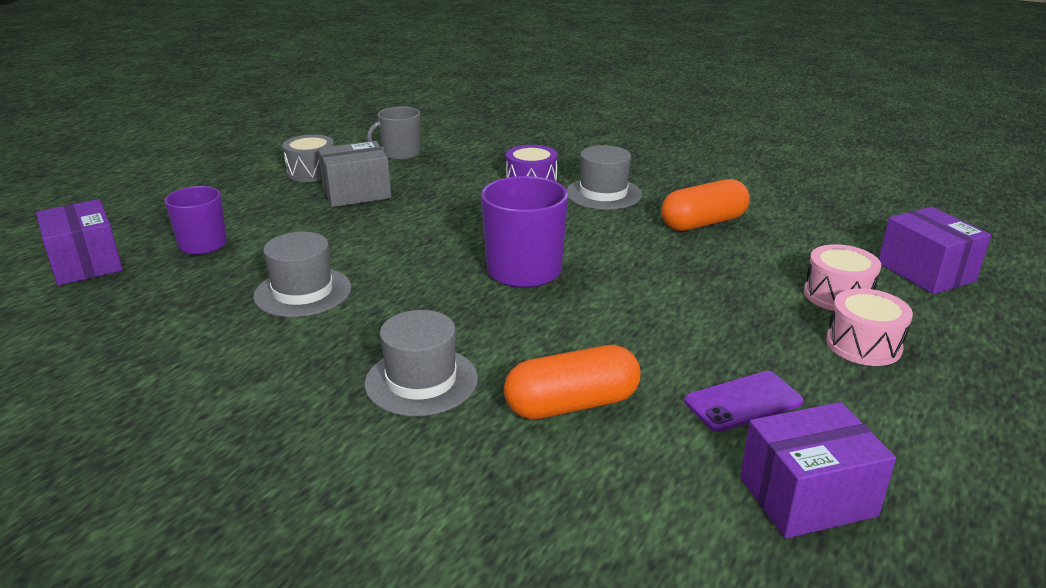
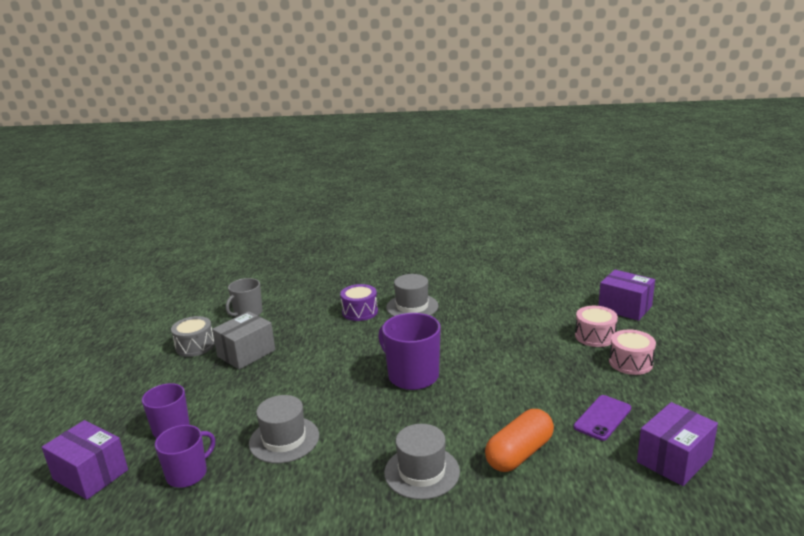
camera: 25 degrees left, 5 degrees down
(171, 293) = (188, 474): none -> purple mug
(703, 223) = (488, 310): orange capsule -> none

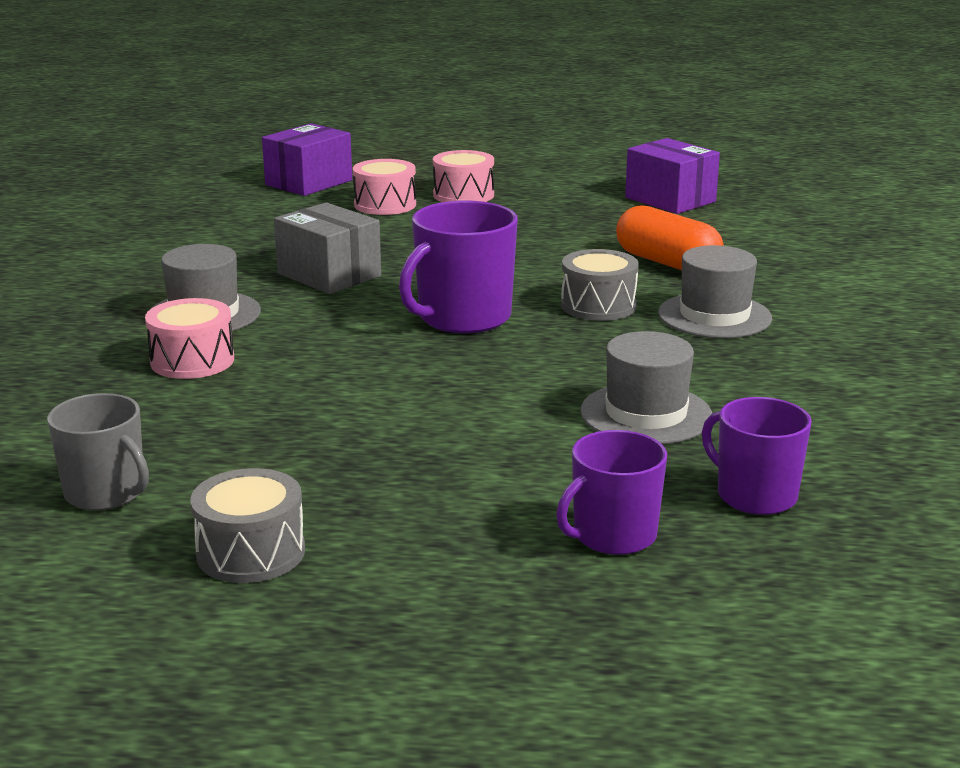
camera: 90 degrees left, 0 degrees up
(90, 474) = (780, 611): purple box -> none
(246, 353) = (321, 476): grey box -> grey box (329, 275)
(360, 312) = (192, 361): purple drum -> pink drum
(435, 422) = (598, 306): none -> grey drum
(602, 418) = (590, 219): purple phone -> none

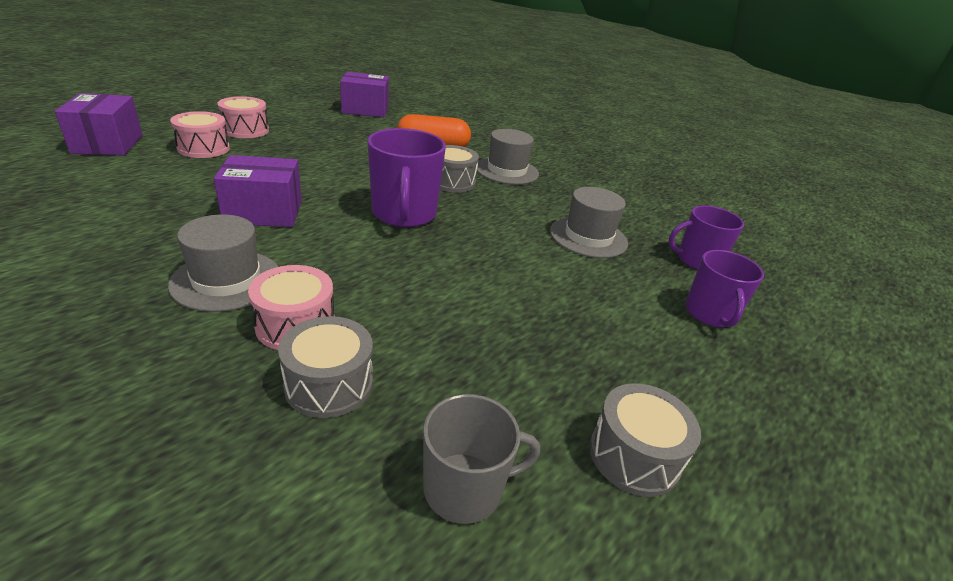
camera: 55 degrees left, 10 degrees up
(143, 403) = (329, 384): none -> grey drum
(329, 275) = (264, 212): grey box -> purple box

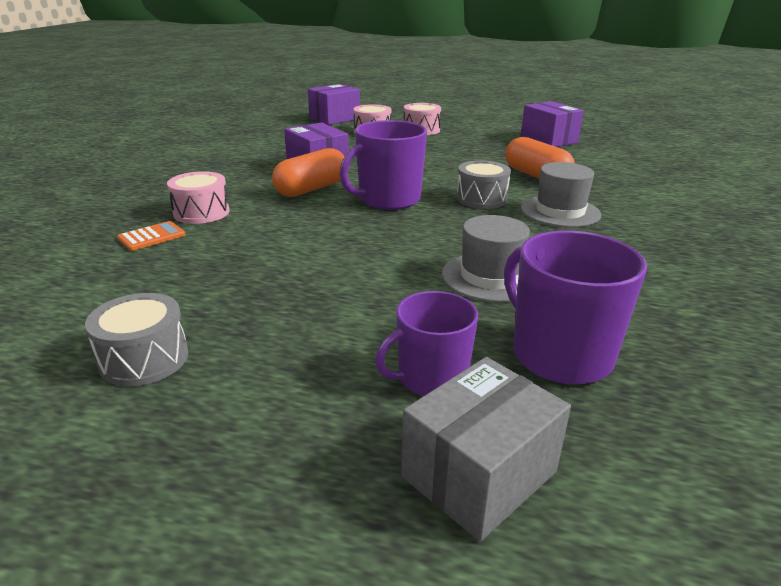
camera: 65 degrees right, 5 degrees down
(226, 280) = (228, 185): grey hat -> none
(323, 237) = (312, 189): none -> orange capsule
(329, 384) = (152, 237): grey drum -> orange calculator
(465, 488) = (80, 298): grey mug -> none
(697, 260) = (559, 354): purple mug -> purple mug, size x1.52
(808, 337) = (479, 474): none -> grey box

